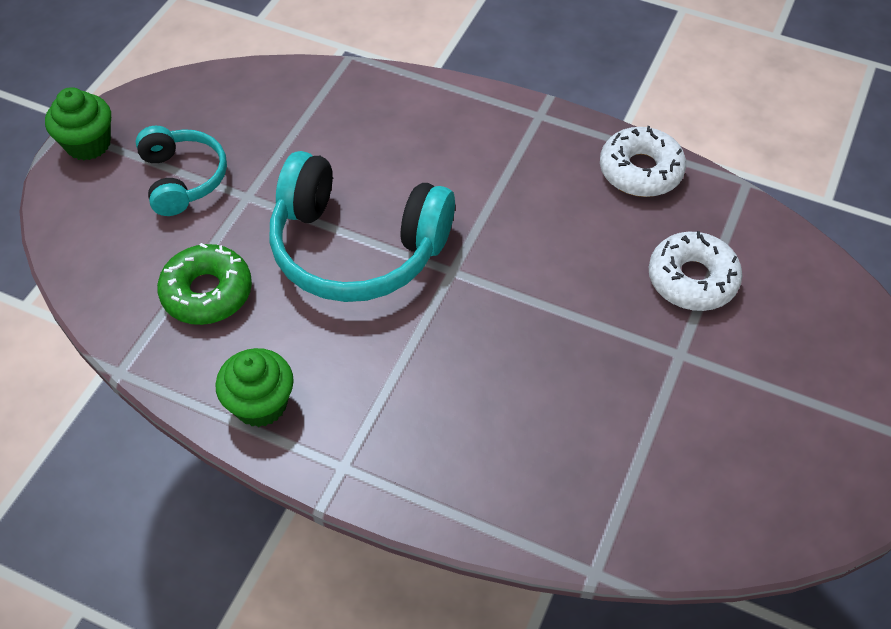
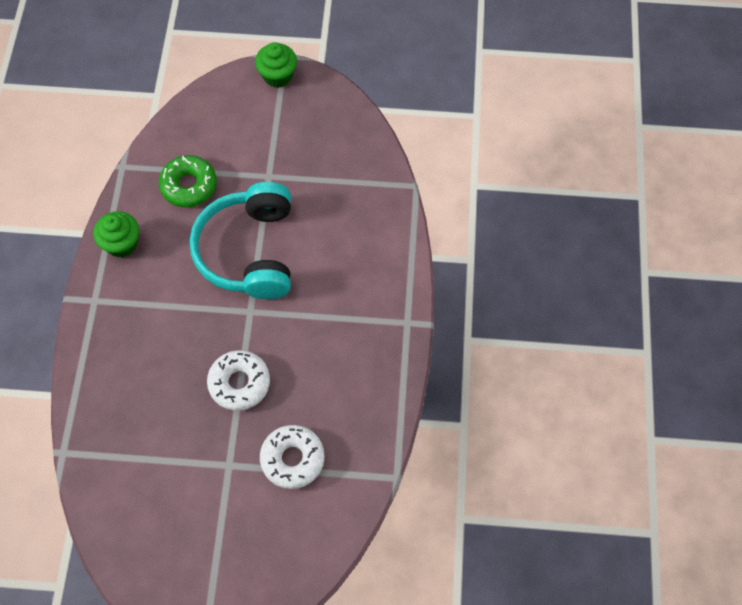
camera: 70 degrees right, 10 degrees up
(183, 179) = (269, 136): turquoise headphones -> none
(640, 171) = (379, 402): white donut -> white donut (239, 383)

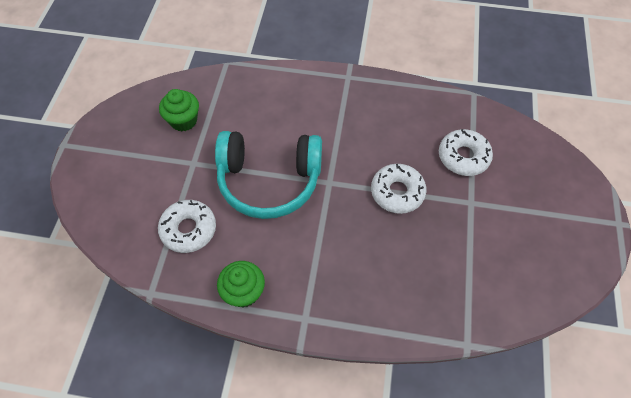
camera: 85 degrees left, 5 degrees down
(189, 185) = (188, 229): green donut -> white donut
(278, 76) = (84, 151): green cupcake -> green cupcake (183, 120)

